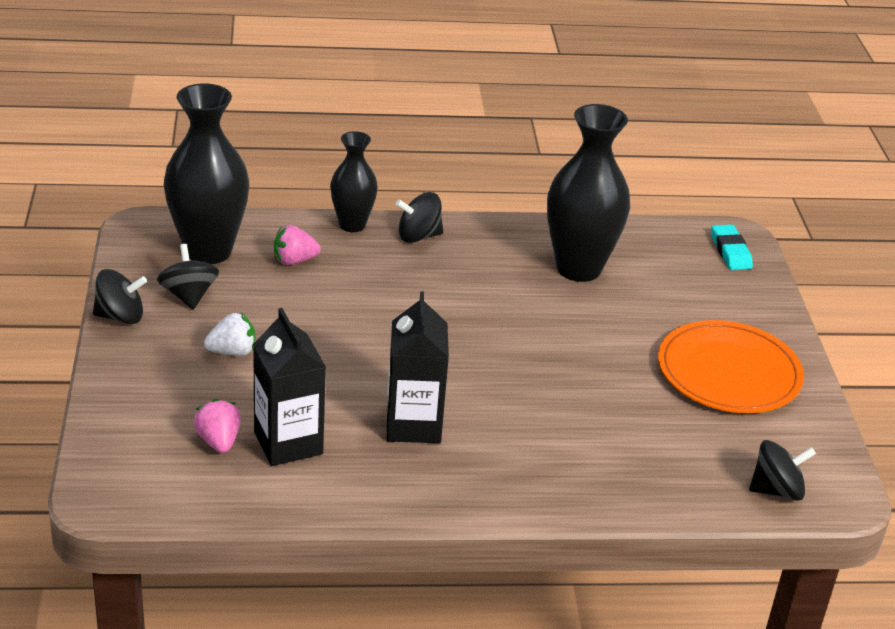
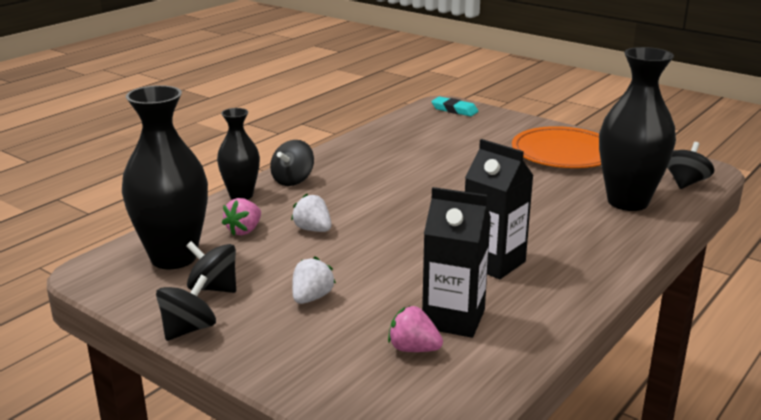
camera: 45 degrees left, 10 degrees down
(343, 295) = (313, 229): none -> white strawberry
(578, 268) = (406, 150): black vase -> black vase (627, 202)

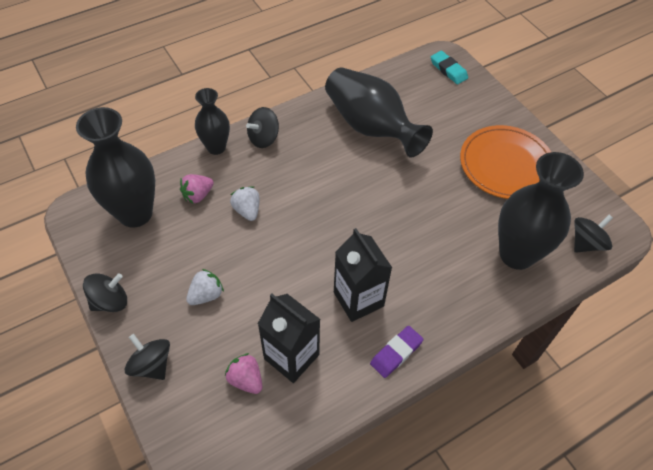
camera: 20 degrees right, 30 degrees up
(213, 288) = (146, 259): black spinning top -> black spinning top (152, 365)
(405, 154) = (370, 127): none -> black vase
(568, 290) = (396, 353): none -> purple eraser

